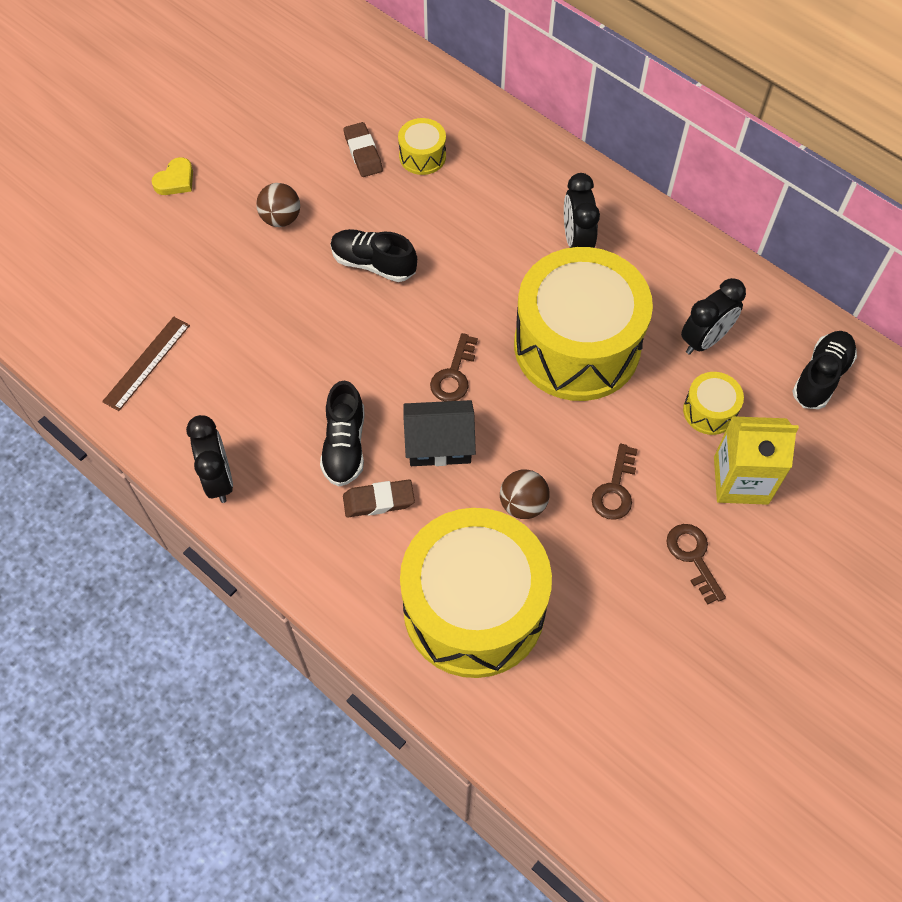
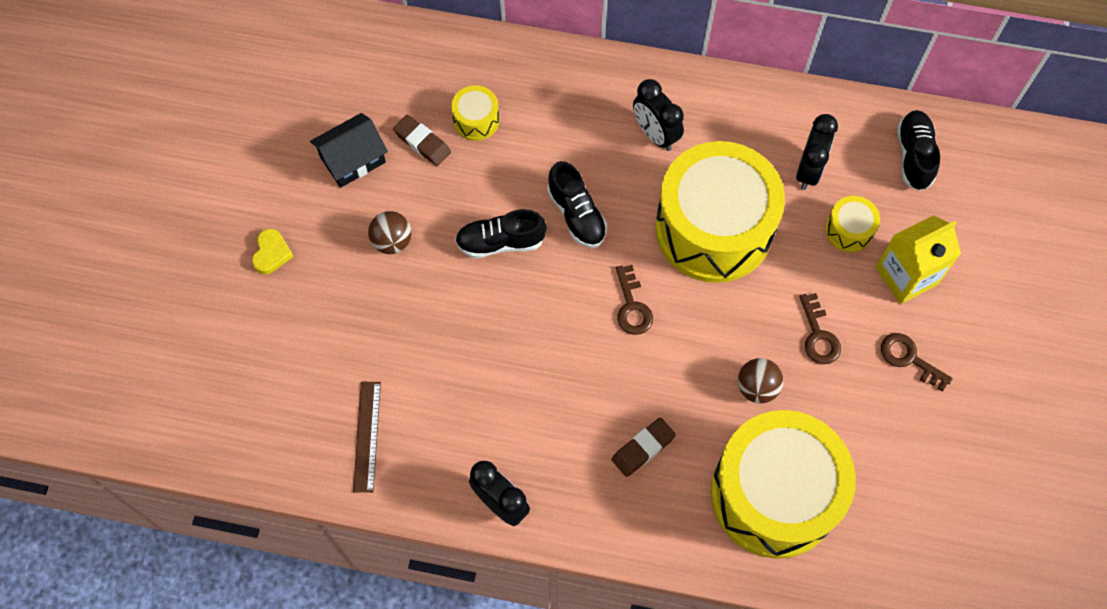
camera: 30 degrees left, 5 degrees up
(344, 445) = (584, 416): black shoe -> black shoe (576, 215)
(439, 443) = (659, 373): black house -> black house (353, 160)

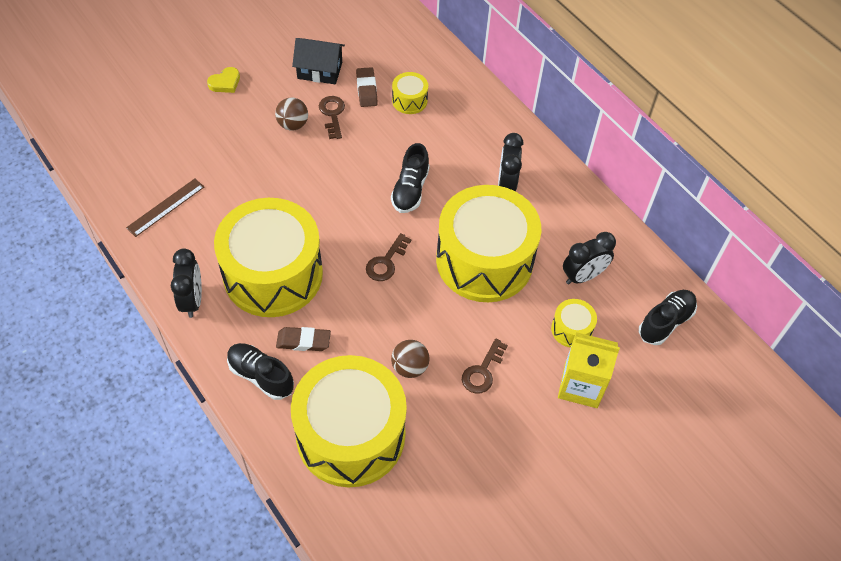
camera: 40 degrees right, 10 degrees down
(500, 242) = (350, 170): black shoe -> black shoe (261, 376)
(545, 410) = (273, 274): none -> yellow drum
(909, 359) = (527, 434): brown key -> brown key (332, 114)

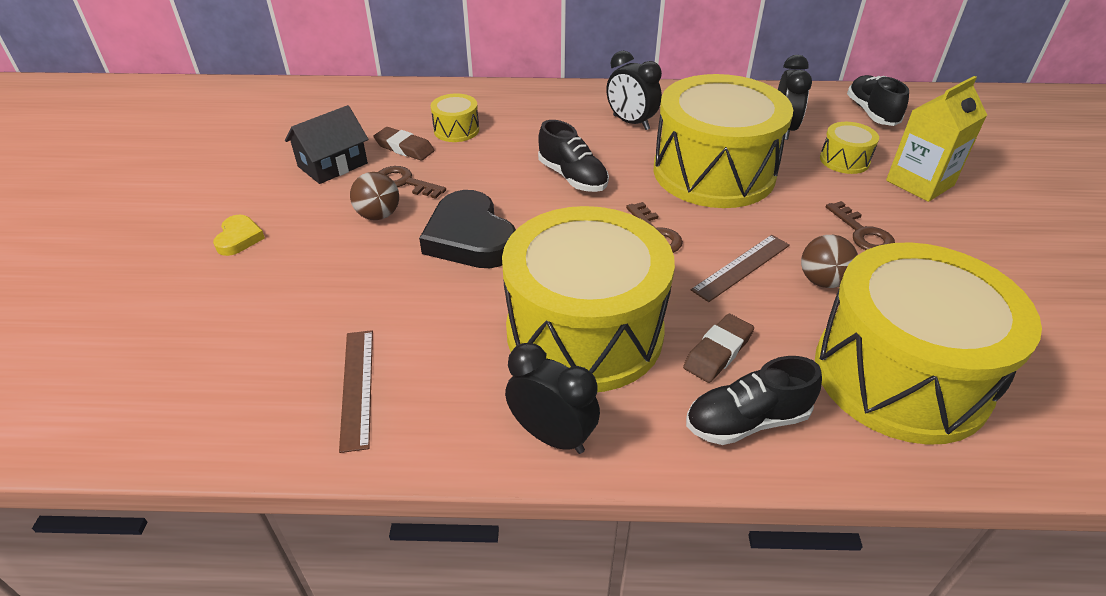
camera: 50 degrees left, 15 degrees down
(308, 178) = (470, 238): none -> black heart
(389, 320) = (741, 267): none -> brown ruler

